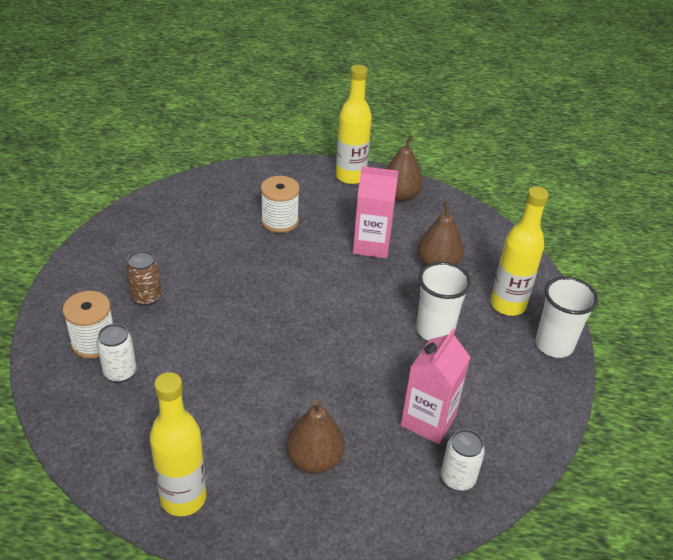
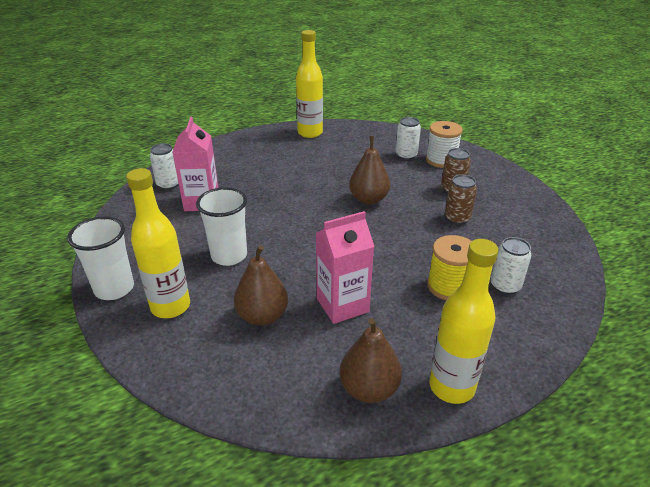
camera: 150 degrees right, 5 degrees down
(191, 266) = (457, 218): none -> brown can
(240, 203) = (505, 286): none -> white can
(279, 221) = (448, 286): white spool -> yellow spool
(314, 460) = (259, 164): brown pear -> brown pear (368, 199)

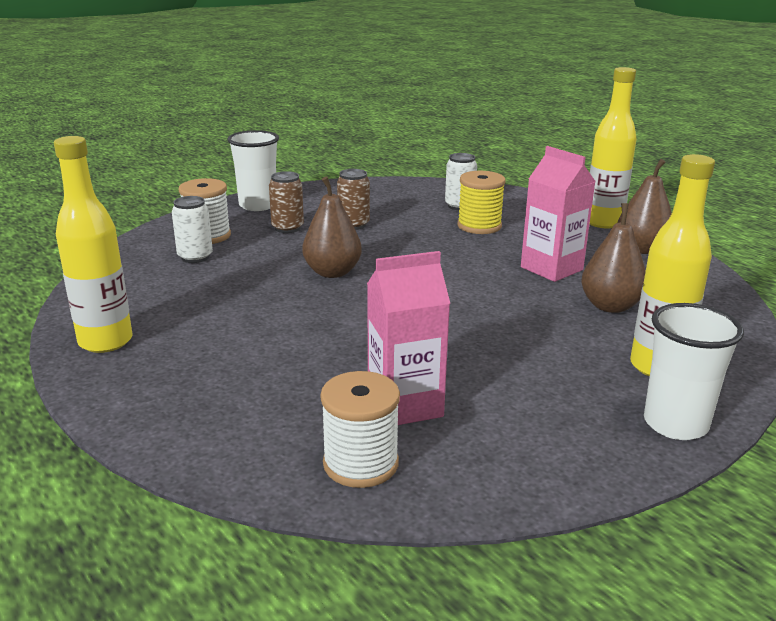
camera: 105 degrees left, 10 degrees down
(168, 185) = (360, 464): white can -> white spool
(229, 256) = (526, 348): white cup -> white cup (258, 205)

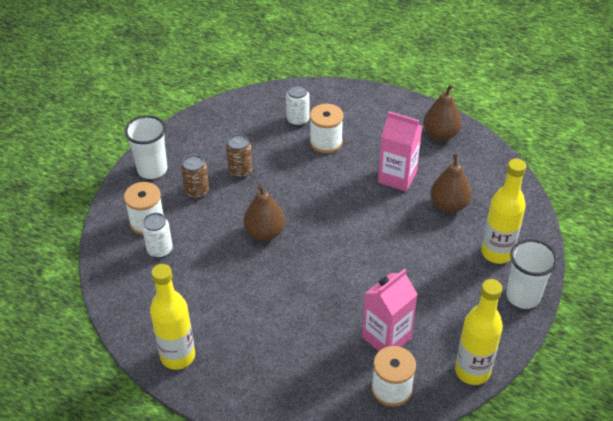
camera: 25 degrees left, 20 degrees up
(479, 226) = (326, 142): yellow spool -> white spool
(603, 222) = (403, 109): yellow bottle -> yellow bottle (472, 371)

